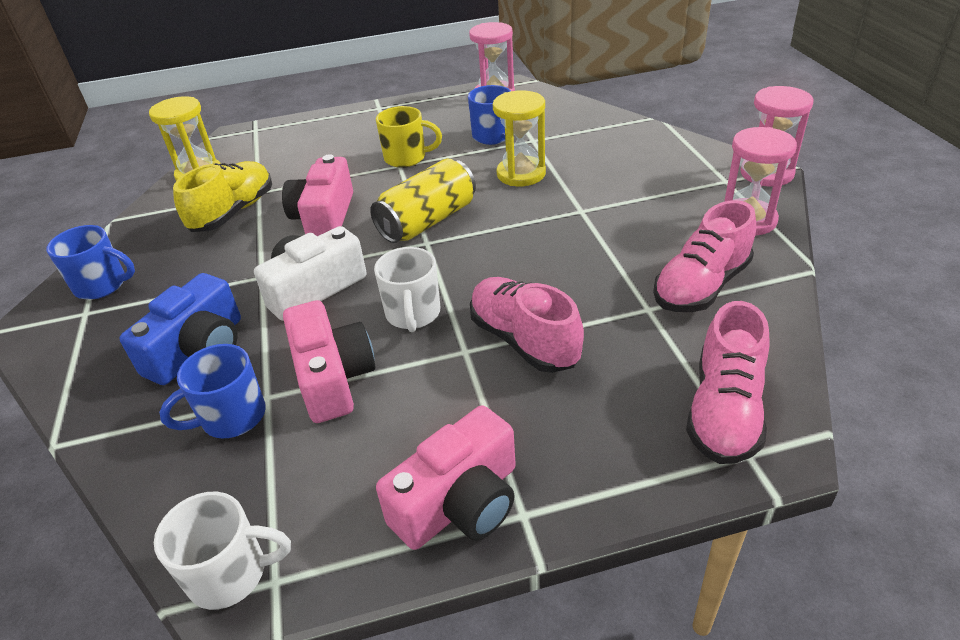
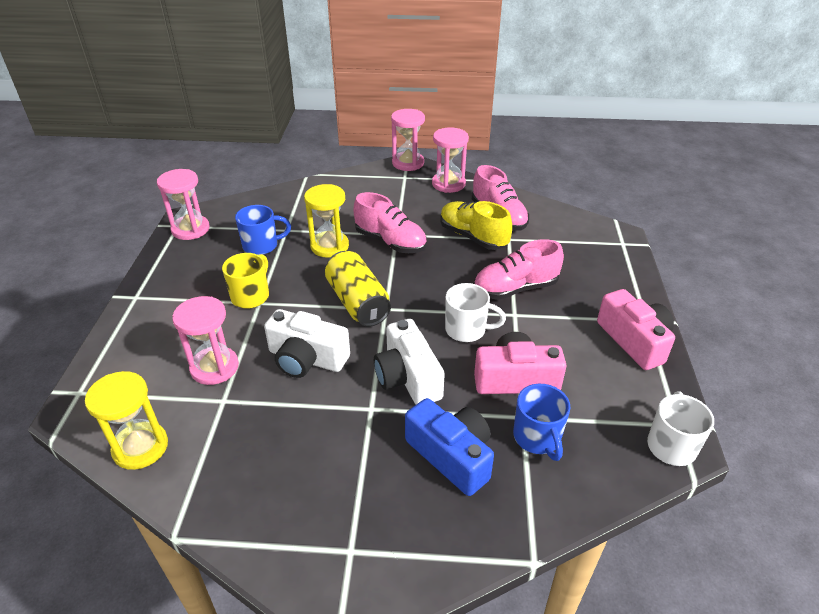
camera: 75 degrees left, 0 degrees up
(102, 285) = (309, 536): blue mug -> none
(233, 212) = (247, 421): yellow shoe -> yellow shoe (473, 237)
(298, 174) = (214, 367): none -> pink hourglass
(324, 217) = (306, 358): pink camera -> white camera
(724, 411) = (594, 240): pink shoe -> pink shoe (390, 242)

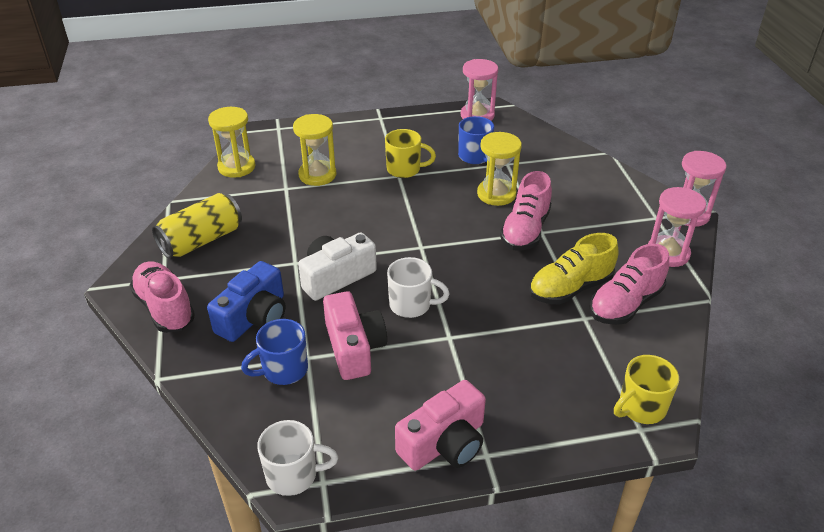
camera: 75 degrees right, 0 degrees up
(214, 367) = (317, 175): pink hourglass -> yellow hourglass
(306, 358) = (341, 216): white camera -> none
(358, 302) = (422, 228): yellow can -> yellow can (201, 240)
(467, 330) = (411, 305): white mug -> white mug turned 75 degrees counterclockwise
(473, 237) = (570, 288): yellow shoe -> yellow shoe turned 150 degrees counterclockwise
(515, 289) = (492, 333): pink shoe -> pink shoe (165, 308)
(603, 238) = (640, 408): none -> yellow mug

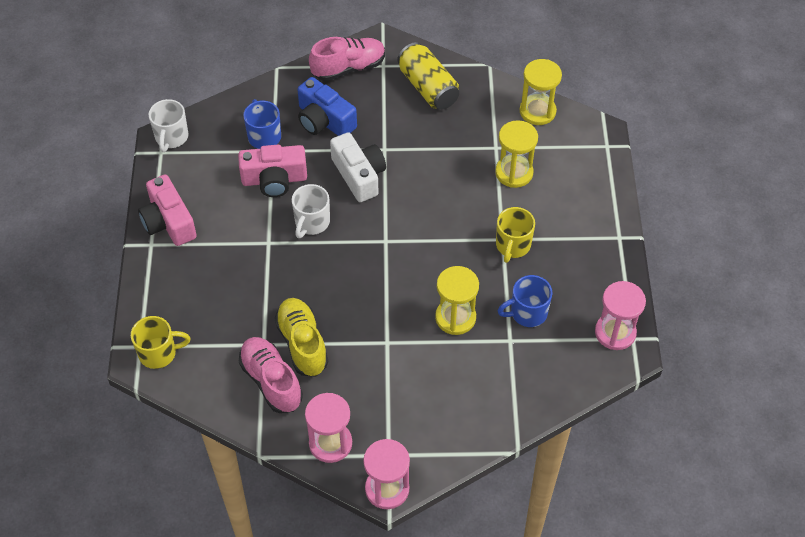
camera: 100 degrees right, 15 degrees up
(525, 230) = (391, 329): pink shoe -> none
(640, 408) = (159, 353): yellow mug -> yellow mug turned 105 degrees clockwise

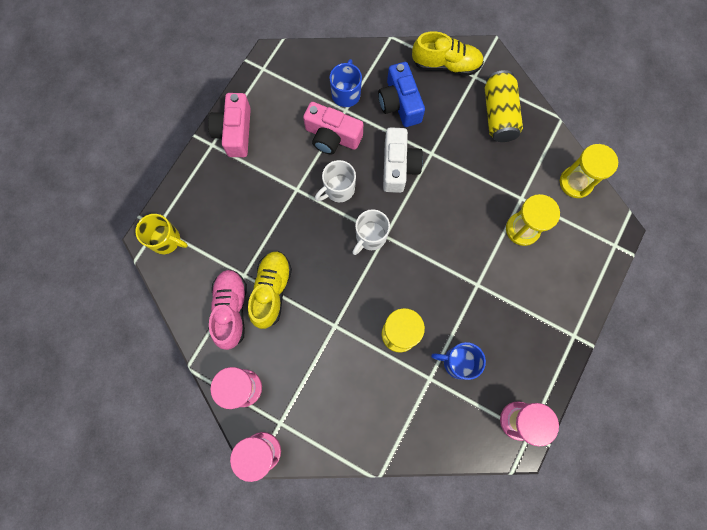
camera: 30 degrees right, 20 degrees up
(171, 137) = (277, 59): white mug -> white mug (370, 237)
(348, 68) = (446, 65): pink shoe -> yellow shoe
(512, 245) = (482, 295): yellow mug -> none

